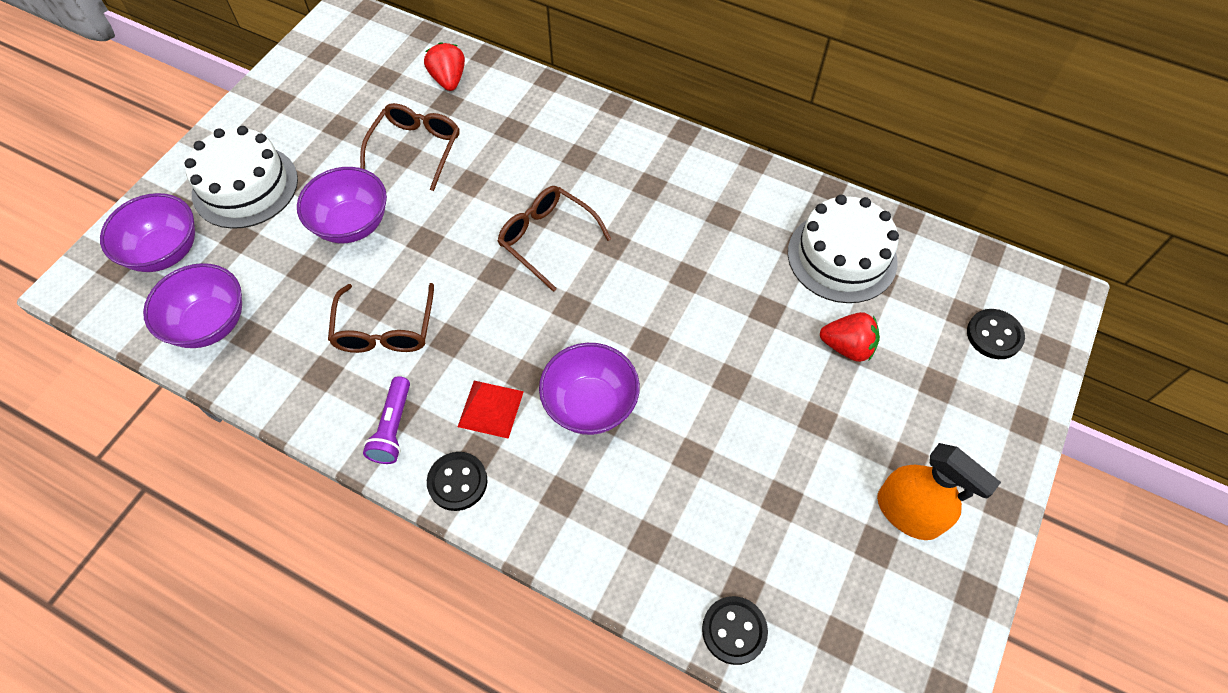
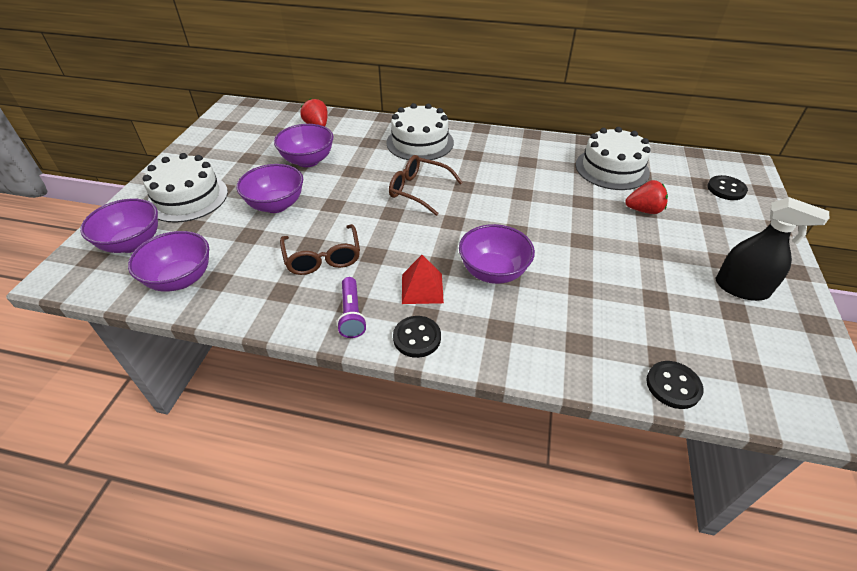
camera: 15 degrees left, 15 degrees down
(416, 149) = (308, 161): brown glasses -> purple bowl
(582, 144) = (420, 142): none -> white cake
(908, 513) = (741, 288): orange spray bottle -> black spray bottle

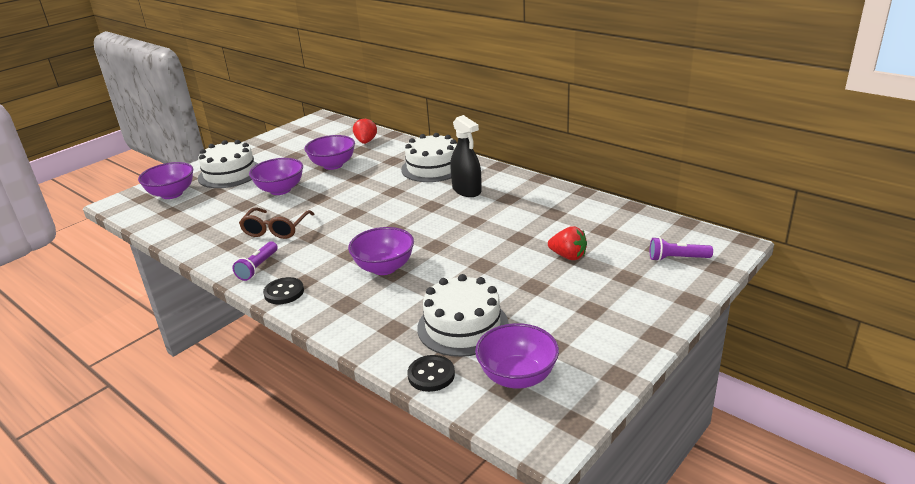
camera: 30 degrees right, 15 degrees down
(181, 279) = (179, 221): purple bowl -> purple bowl (517, 377)
(419, 190) = (392, 201): brown glasses -> none
(422, 288) = (321, 264): red pyramid -> none
(612, 168) = (580, 219): white cake -> white cake (463, 326)
(726, 189) = (677, 258): black button -> purple flashlight
(741, 288) = (581, 333): black spray bottle -> black spray bottle (467, 190)

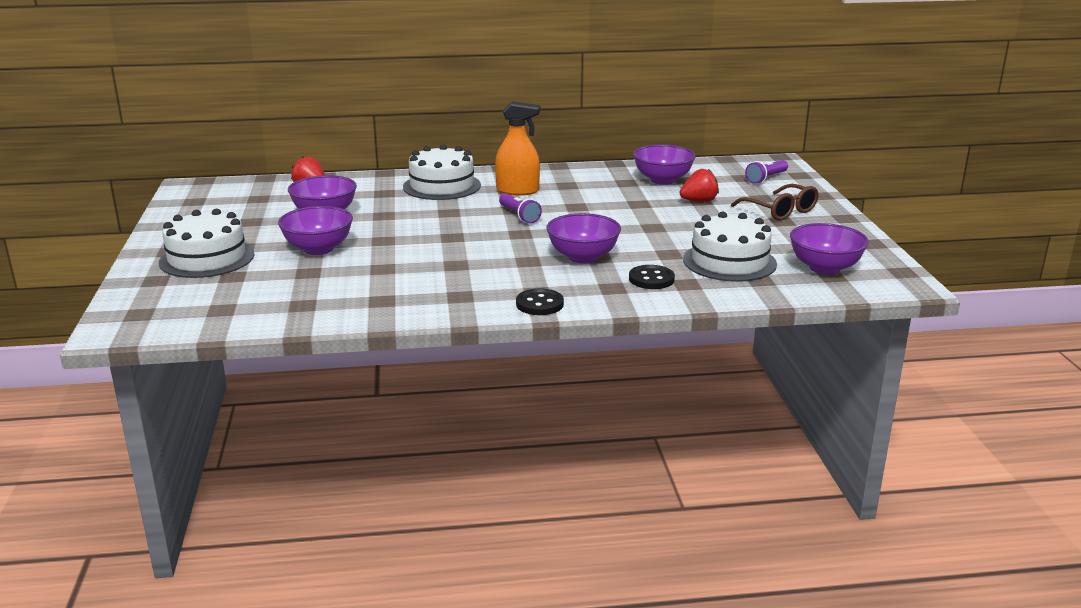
camera: 50 degrees left, 5 degrees down
(172, 194) = (176, 297): purple bowl -> purple bowl (662, 180)
(258, 267) = (465, 302): purple flashlight -> purple flashlight (519, 216)
(276, 229) = (404, 274): brown glasses -> brown glasses (780, 211)
(431, 375) = (775, 292): black button -> black button (651, 279)
(467, 190) = (517, 191): black spray bottle -> orange spray bottle

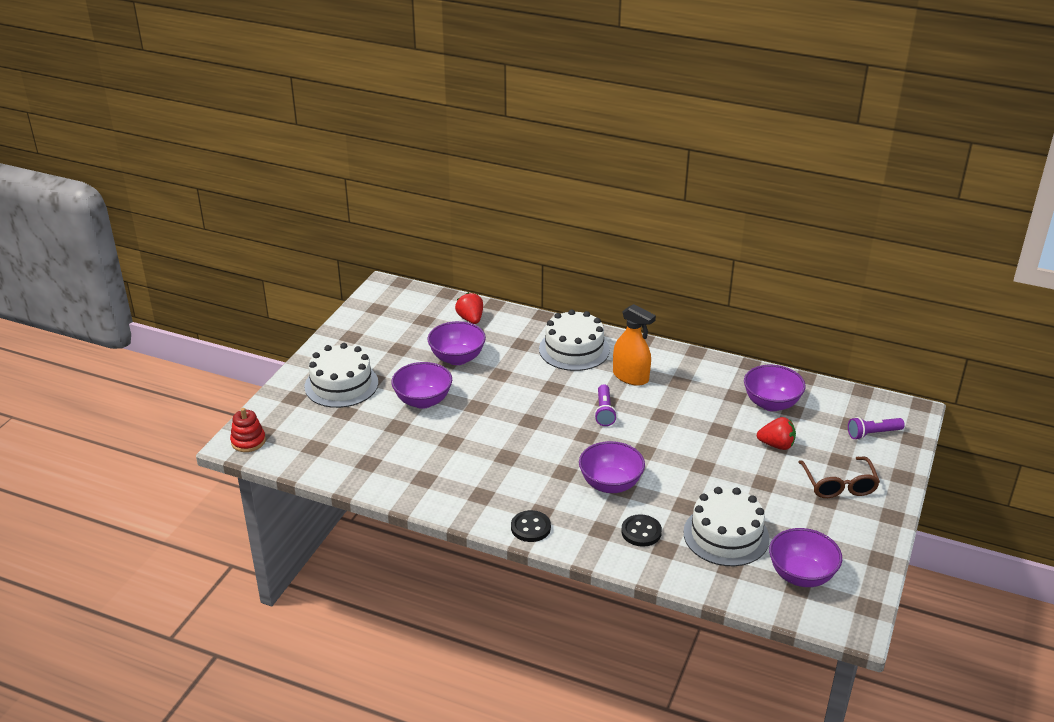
camera: 30 degrees right, 10 degrees up
(127, 325) = (248, 441): none -> red stacking toy

